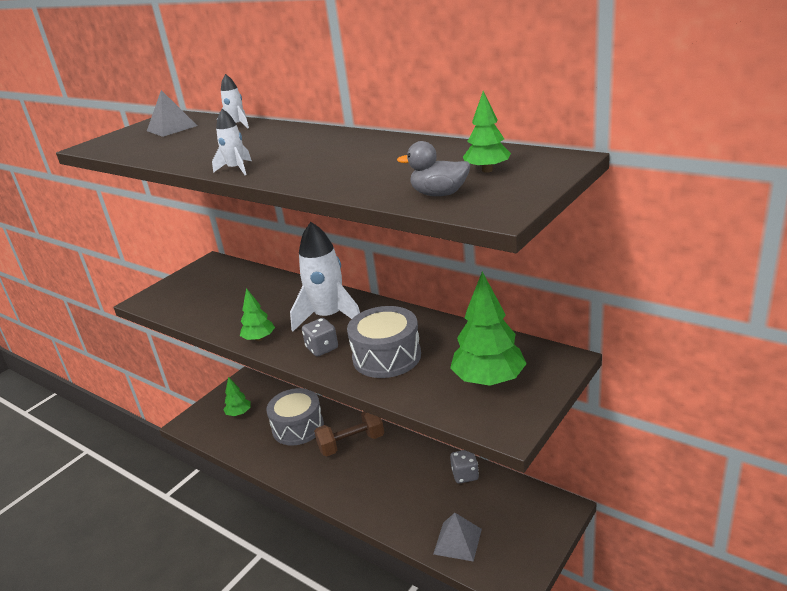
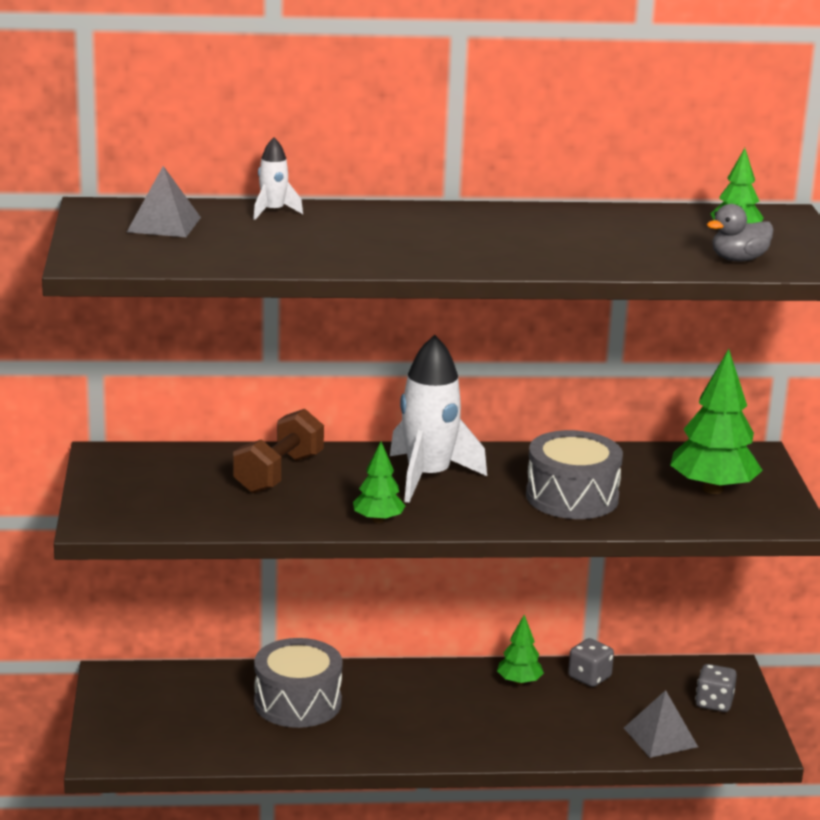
camera: 45 degrees left, 5 degrees down
(236, 169) = (437, 264): white rocket -> none
(239, 413) = (175, 717): green tree -> green tree (519, 682)
(322, 348) = (480, 509): grey dice -> grey dice (714, 703)
(351, 443) = (403, 694): brown dumbbell -> brown dumbbell (278, 473)

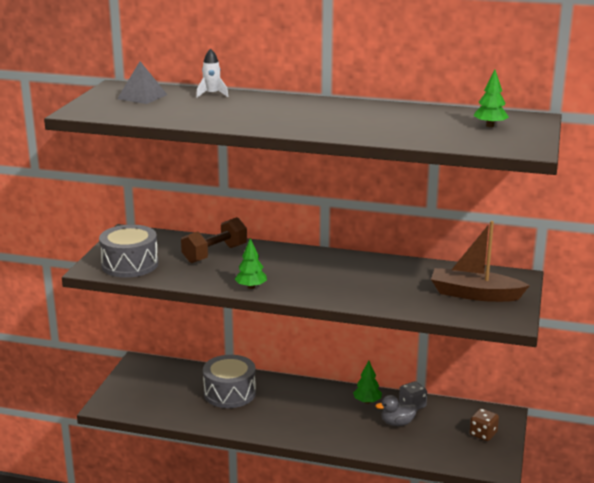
camera: 20 degrees right, 0 degrees up
(428, 477) = (300, 266): white rocket -> none
(572, 497) = (380, 288): grey drum -> grey drum (130, 264)
(660, 737) = (435, 449): grey pyramid -> none
(712, 489) = (474, 294): green tree -> brown boat
(714, 703) = (483, 434): grey dice -> brown dice
(738, 259) = (475, 141): grey duck -> grey duck (397, 423)

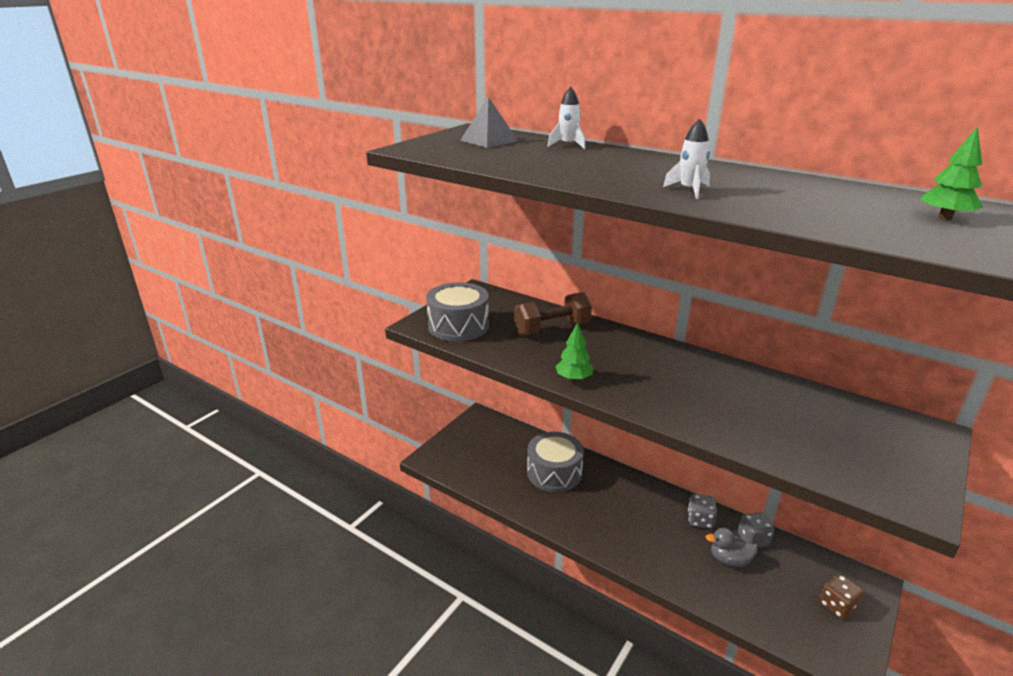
camera: 20 degrees right, 5 degrees up
(325, 124) = (689, 190): none -> white rocket
(367, 401) = (700, 520): green tree -> grey dice
(474, 294) = (864, 447): brown boat -> none

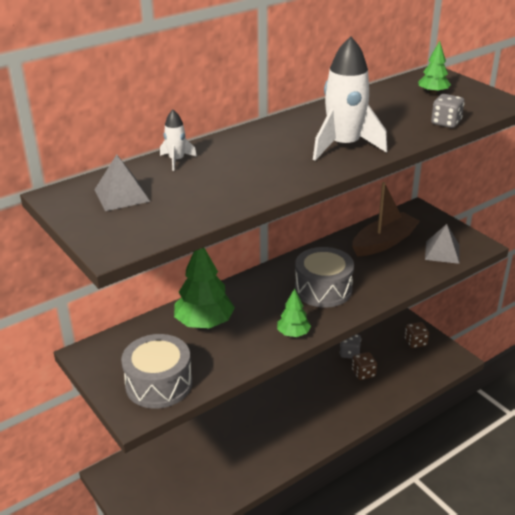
camera: 70 degrees left, 5 degrees up
(552, 329) = (204, 323): brown dumbbell -> green tree
(554, 473) = (226, 440): grey drum -> grey drum (323, 289)
(689, 190) = (344, 146): white rocket -> white rocket, size x2.08
(700, 520) = (321, 372): grey dice -> grey dice (446, 123)
(729, 560) = (363, 373): grey duck -> brown dice
(812, 413) = (384, 242): none -> brown boat
(852, 468) = (442, 252): none -> grey pyramid

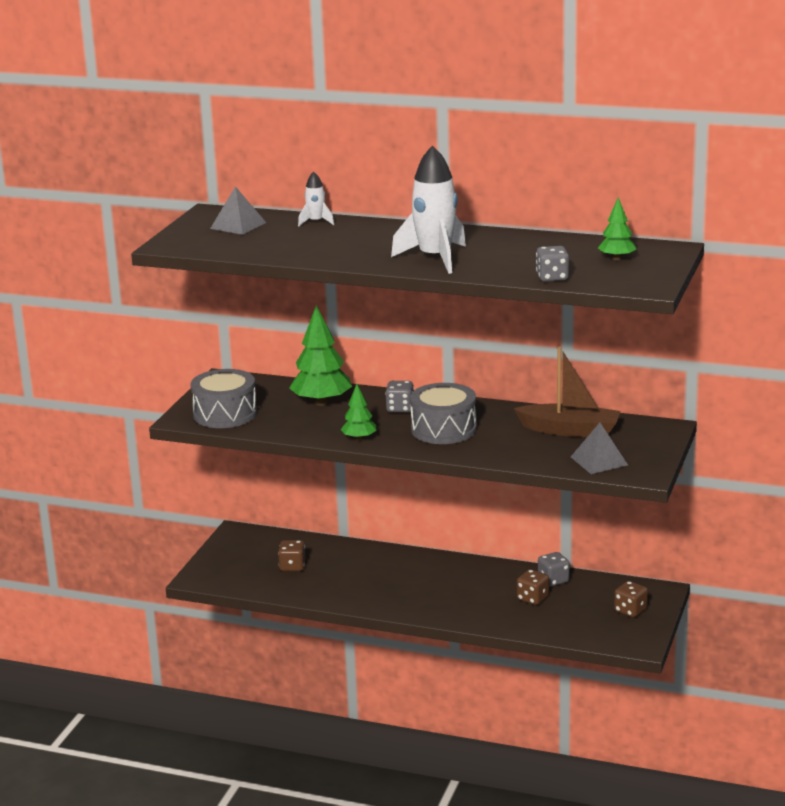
camera: 55 degrees right, 10 degrees down
(198, 468) = (292, 566): none -> brown dice
(264, 292) = (400, 408): none -> grey dice

